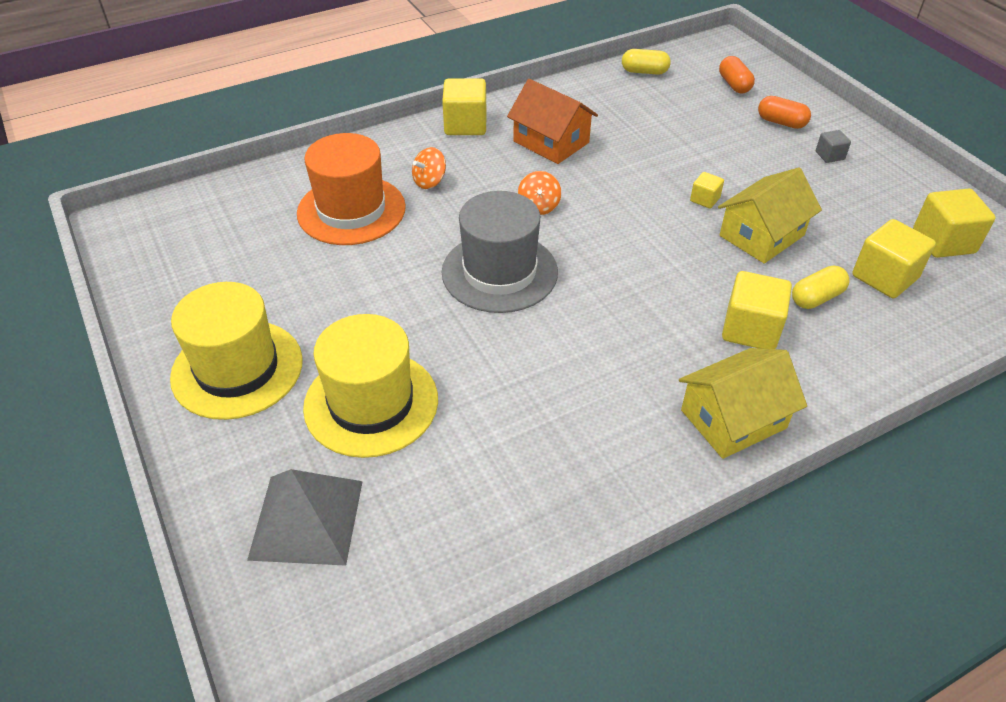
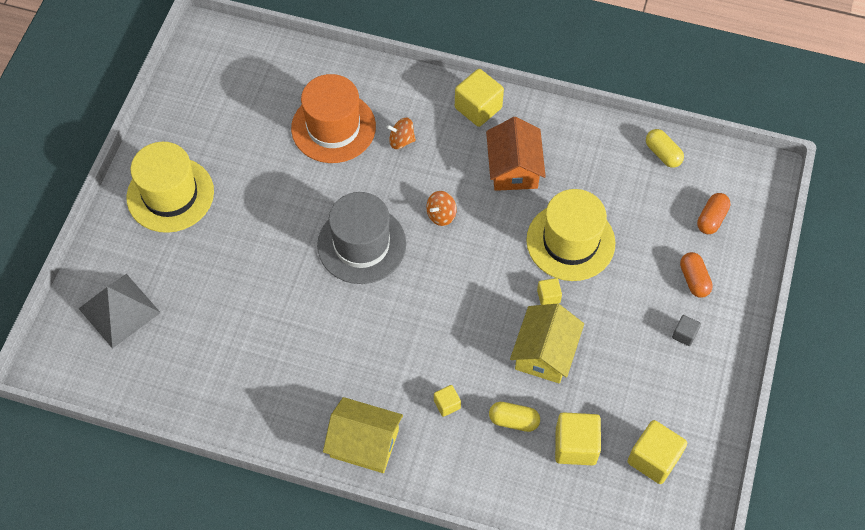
camera: 45 degrees right, 15 degrees up
(371, 403) = (208, 272): yellow hat -> yellow hat (570, 241)
(750, 329) = (447, 404): yellow cube -> yellow cube, size x0.52
(762, 235) = (545, 352): yellow house -> yellow house turned 75 degrees counterclockwise

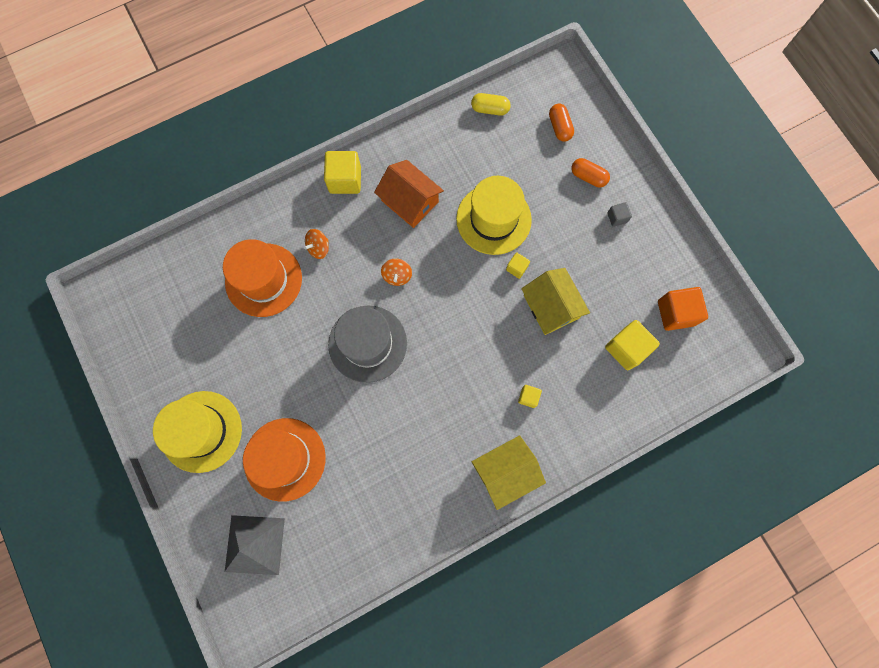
camera: 45 degrees left, 15 degrees up
(207, 270) = (284, 459): none -> orange hat
(513, 420) = (576, 368): yellow capsule -> none
(653, 459) = (676, 313): yellow cube -> orange cube

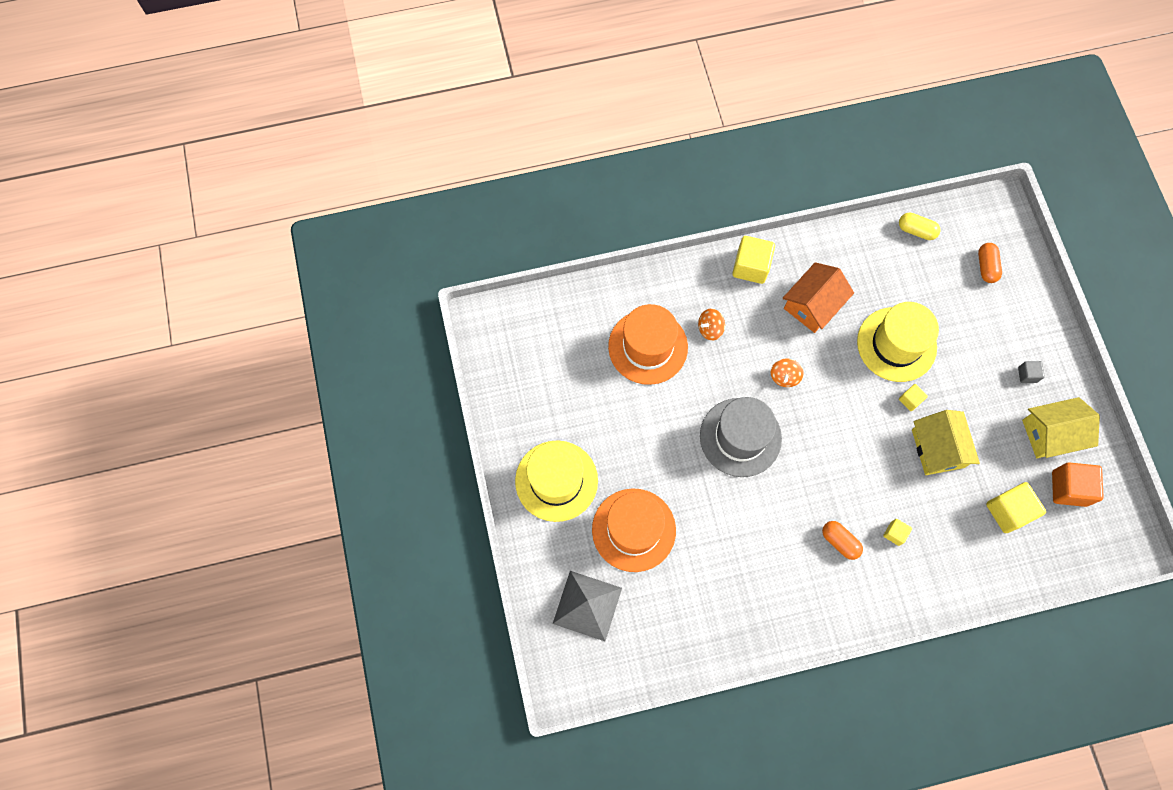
camera: 15 degrees right, 5 degrees down
(409, 201) = (813, 304): orange house -> orange house turned 75 degrees clockwise
(505, 472) = (855, 602): yellow house -> yellow house (1051, 434)
(588, 177) = (1005, 325): orange capsule -> orange capsule (839, 542)

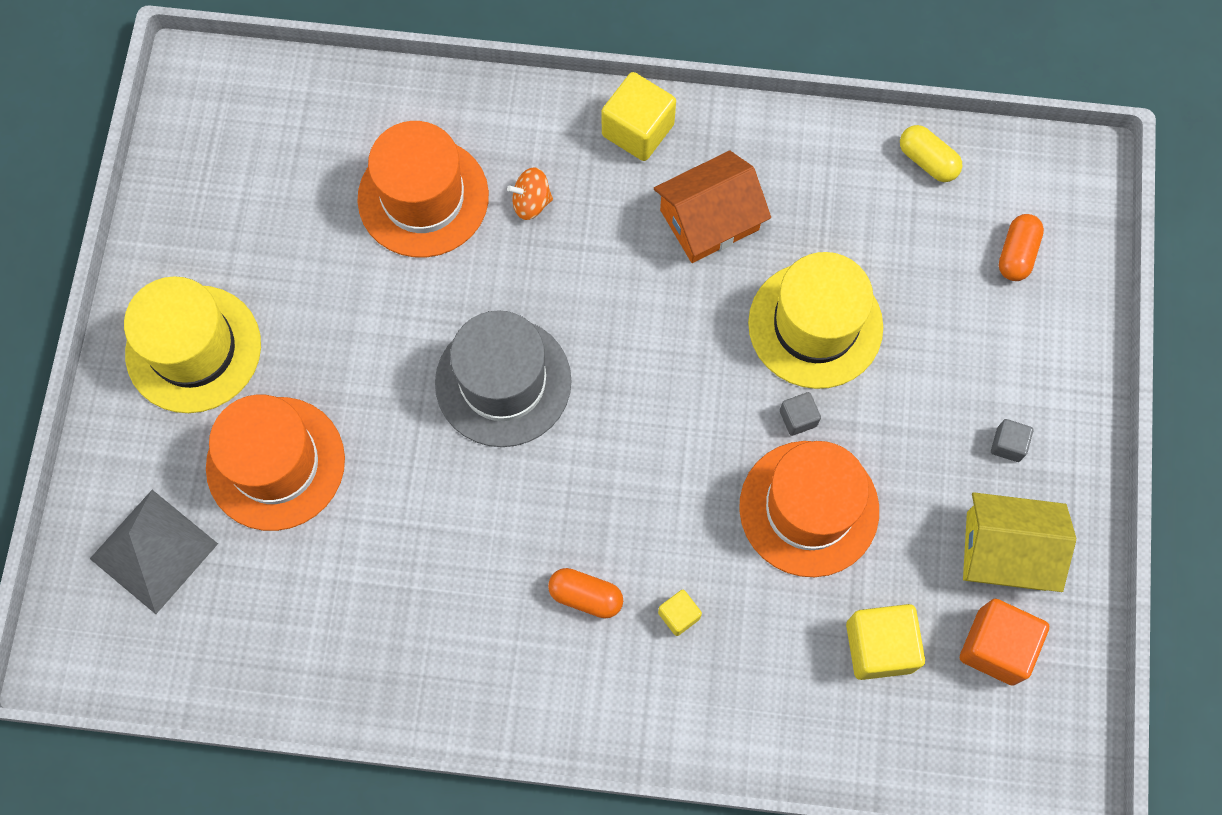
camera: 20 degrees right, 0 degrees up
(784, 377) = (614, 314): orange spinning top -> none
(839, 542) = (586, 596): orange capsule -> orange capsule turned 45 degrees counterclockwise
(910, 400) = (798, 418): yellow cube -> grey cube
(938, 448) = (809, 508): yellow house -> orange hat

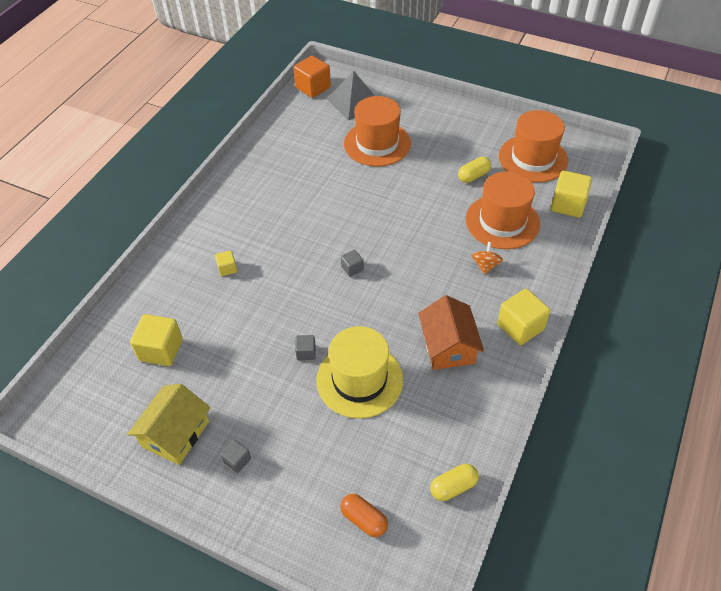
camera: 110 degrees right, 20 degrees down
(193, 349) = (445, 127): yellow hat -> none
(321, 267) = (473, 176): none -> yellow capsule
(352, 105) = (567, 205): none -> yellow cube
(503, 382) = (383, 230): grey hat -> none
(586, 596) = (257, 235): orange capsule -> none
(607, 405) = (352, 268): none -> grey cube
(809, 508) = (252, 341): orange hat -> orange hat (533, 158)
(996, 647) = (127, 407): orange cube -> orange cube (313, 87)

